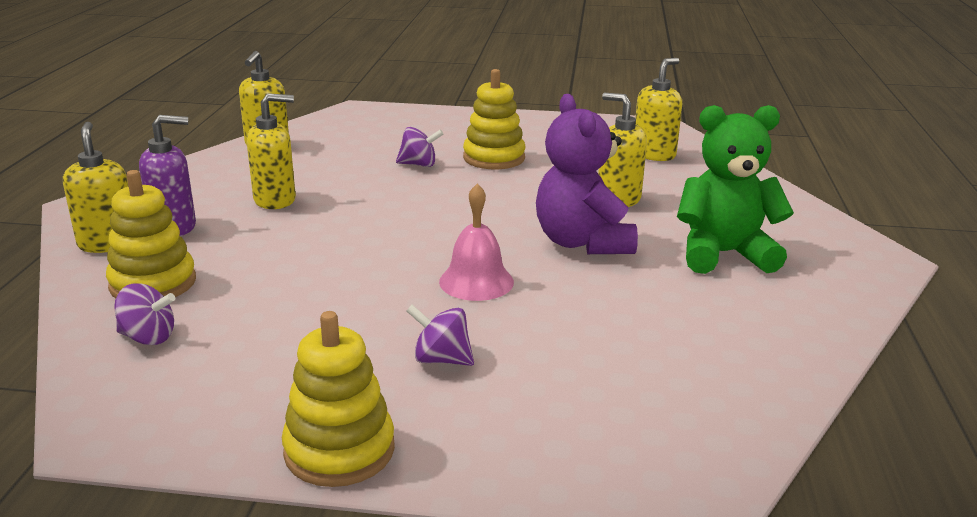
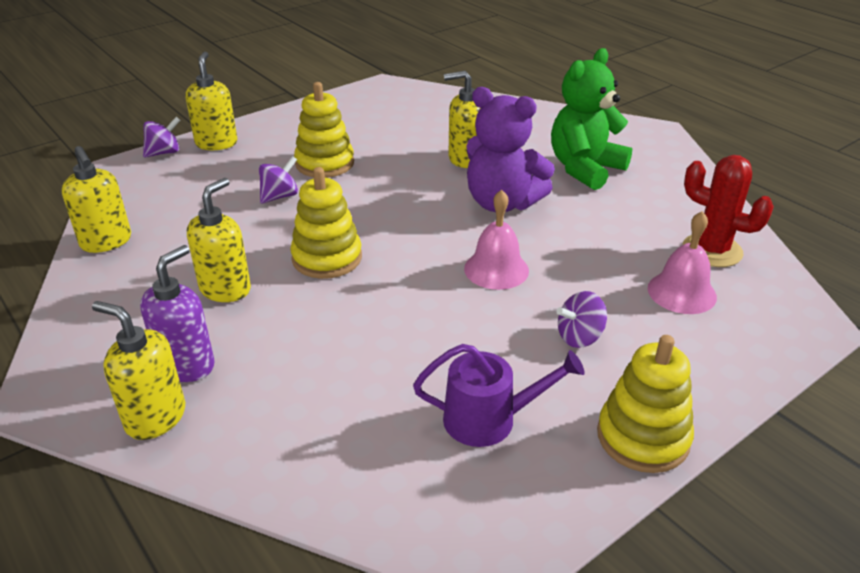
camera: 45 degrees left, 10 degrees up
(148, 337) = (371, 464): purple spinning top -> purple spinning top (164, 153)
(153, 283) = (277, 422): yellow stacking toy -> yellow stacking toy (327, 258)
(264, 363) = (489, 419): none -> purple watering can
(608, 386) = (681, 292): none -> pink bell
(654, 154) = (423, 111): yellow soap dispenser -> yellow soap dispenser (216, 143)
(720, 376) = (712, 250): none -> red cactus

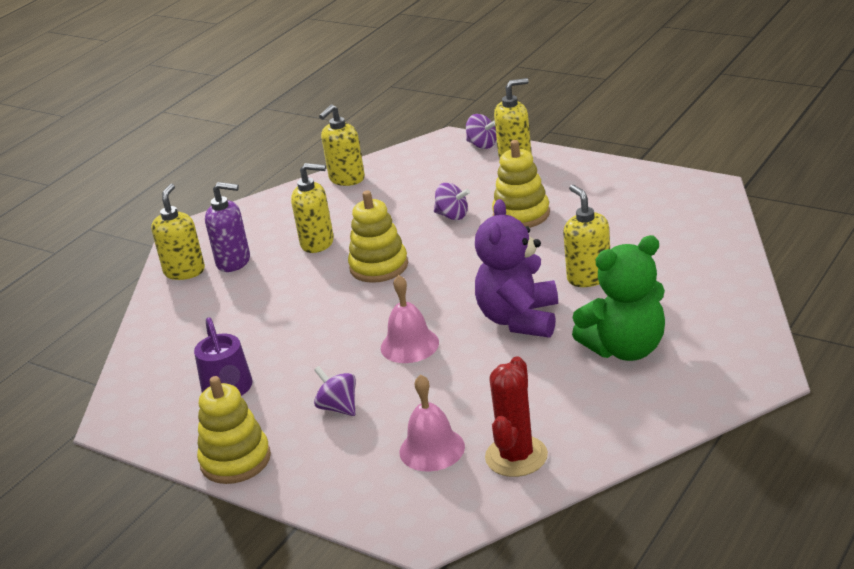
camera: 75 degrees right, 5 degrees down
(585, 169) = (626, 349): green teddy bear -> green teddy bear turned 135 degrees clockwise

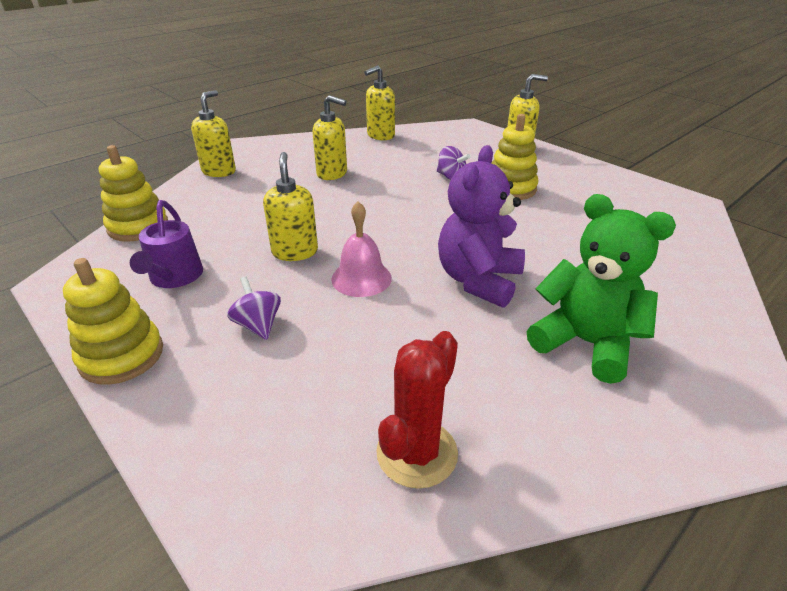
camera: 10 degrees right, 5 degrees up
(234, 262) = (260, 173): purple soap dispenser -> none
(379, 266) = (370, 202): yellow stacking toy -> yellow stacking toy (138, 226)
(432, 449) = (324, 408): pink bell -> none
(482, 145) = (495, 134): purple spinning top -> none
(589, 277) = (559, 256): yellow soap dispenser -> yellow soap dispenser (295, 252)
(626, 349) = (585, 343): green teddy bear -> green teddy bear turned 135 degrees counterclockwise

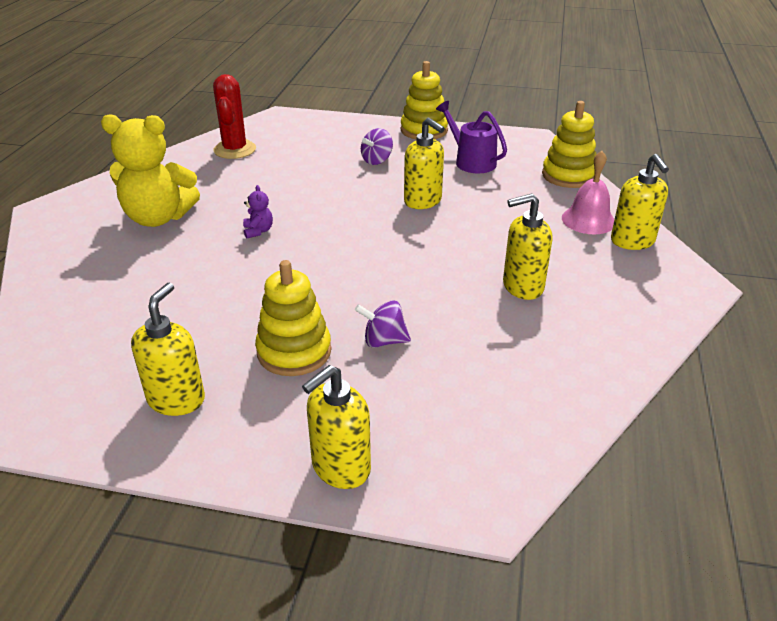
camera: 145 degrees right, 0 degrees up
(258, 325) = (377, 160): purple spinning top -> purple spinning top turned 105 degrees clockwise
(361, 278) = (348, 202): pink bell -> pink bell (588, 220)
(380, 136) = (580, 391): yellow soap dispenser -> yellow soap dispenser (176, 399)
(478, 280) = (258, 231): purple teddy bear -> purple teddy bear, size x0.40
(585, 343) = (158, 218): green teddy bear -> yellow teddy bear

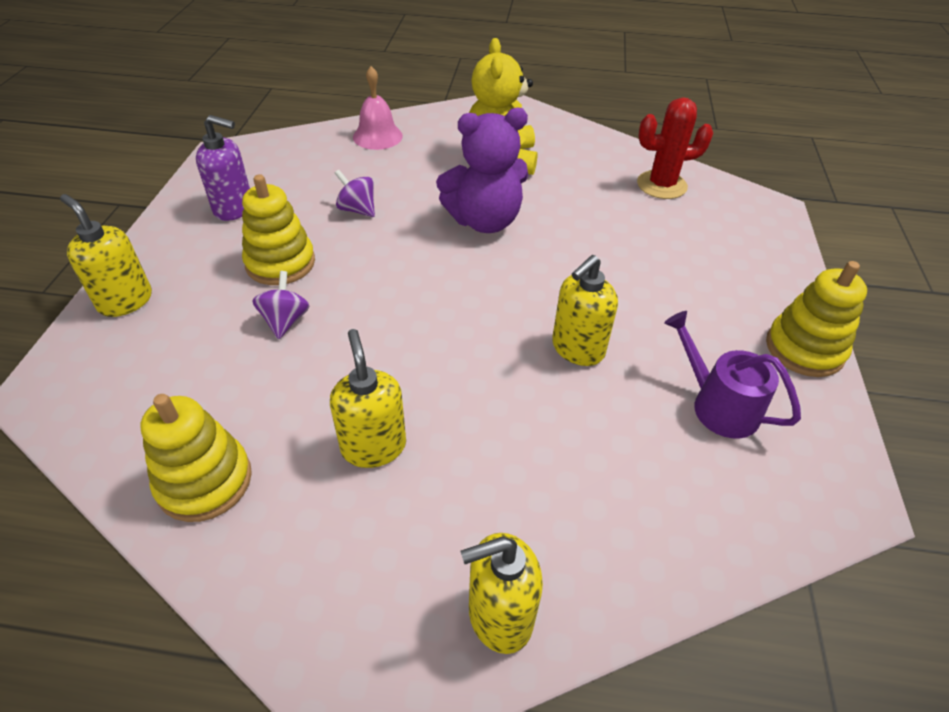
camera: 85 degrees right, 10 degrees up
(176, 399) = (234, 208): yellow soap dispenser -> purple soap dispenser
(258, 231) = (484, 221): purple teddy bear -> purple teddy bear, size x2.49
(377, 160) = (680, 301): purple spinning top -> purple spinning top (357, 209)
(471, 161) = (718, 405): purple watering can -> purple watering can turned 90 degrees counterclockwise
(568, 175) = (716, 544): yellow stacking toy -> yellow stacking toy (204, 481)
(588, 220) = (561, 554): pink bell -> pink bell (377, 136)

